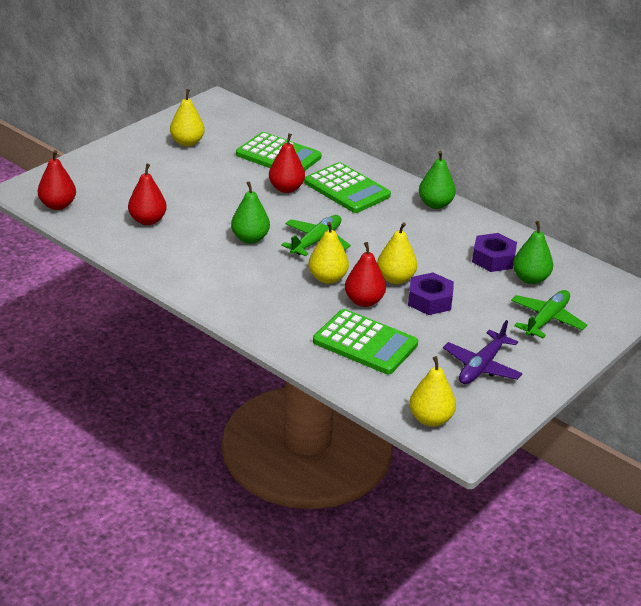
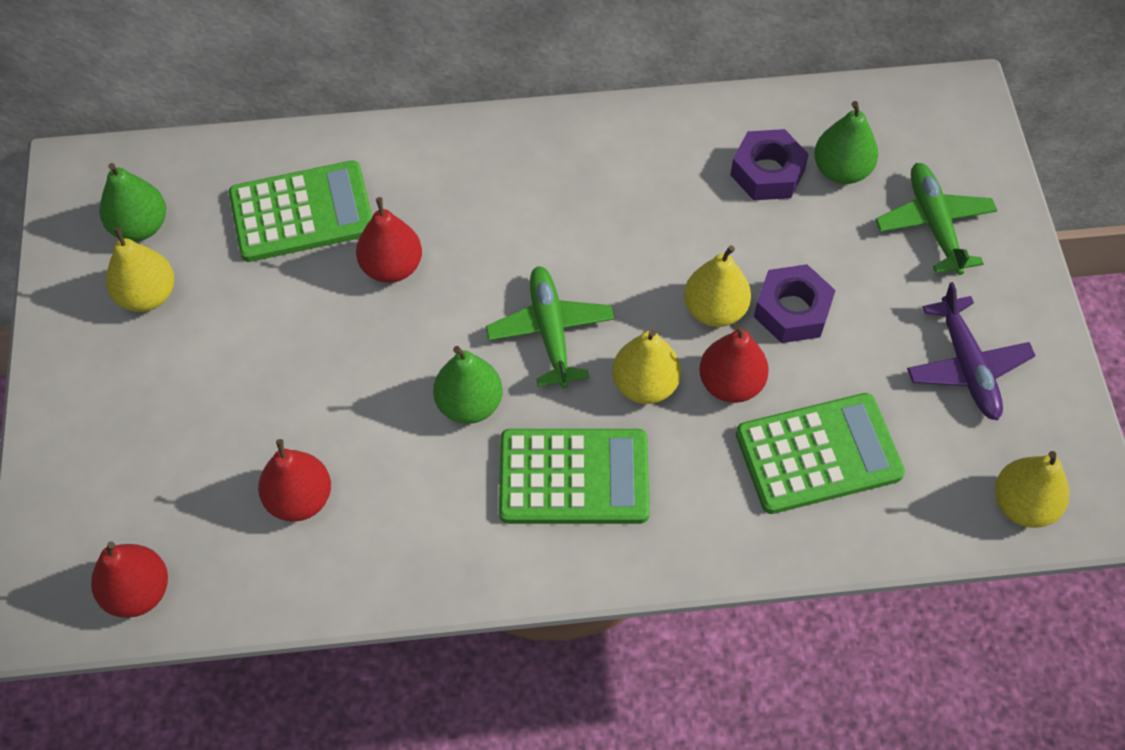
camera: 45 degrees left, 25 degrees up
(347, 189) = (464, 199): green calculator -> green calculator (574, 477)
(435, 204) = (595, 133): green pear -> green pear (140, 226)

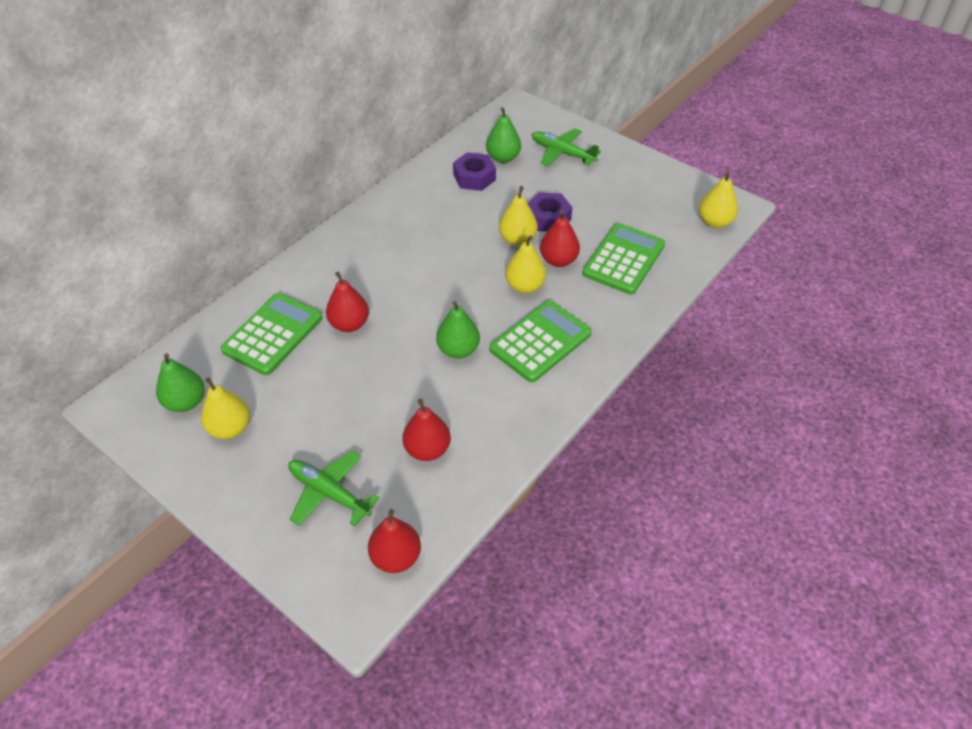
camera: 45 degrees left, 10 degrees down
(550, 332) = (458, 296): green plane -> green plane (329, 493)
(966, 366) = (636, 191): purple plane -> none

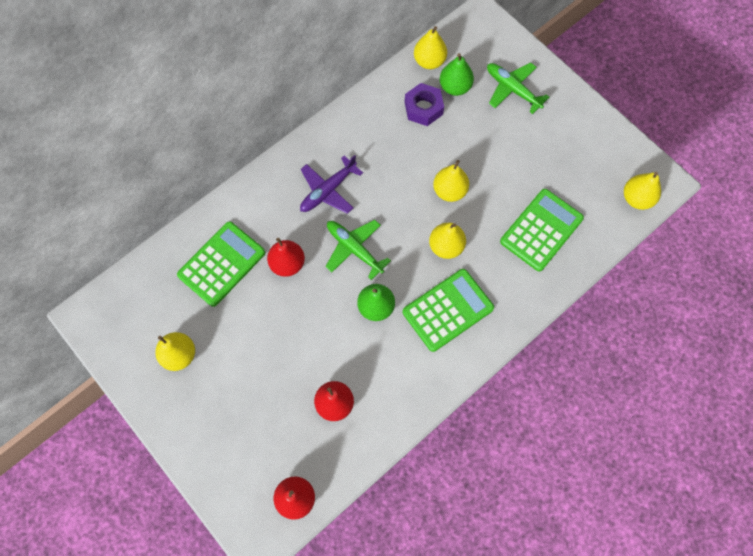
camera: 10 degrees right, 20 degrees up
(186, 402) = (145, 323): green pear -> none
(329, 493) = (251, 431): green plane -> green plane (354, 249)
(385, 255) = (328, 190): none -> purple plane
(472, 141) = (429, 61): none -> yellow pear
(548, 218) = (482, 169): purple nut -> none
(558, 260) = (482, 221): red pear -> none

